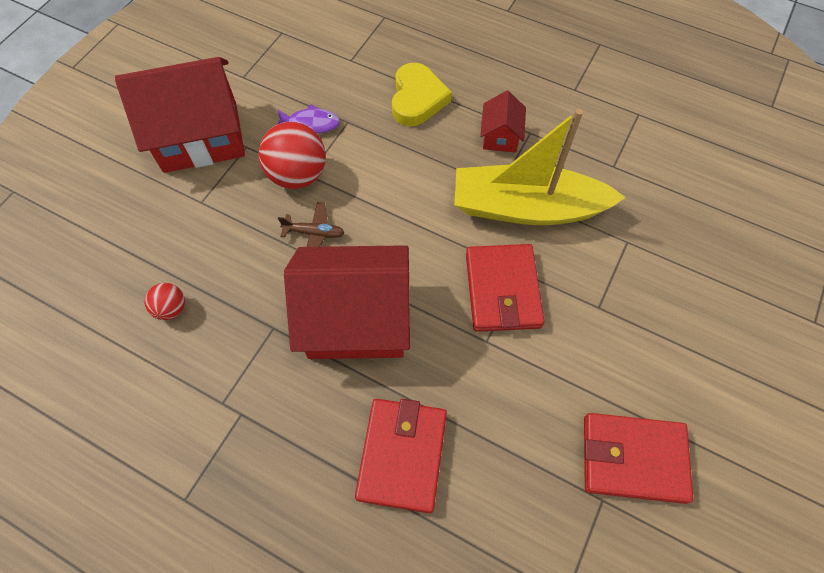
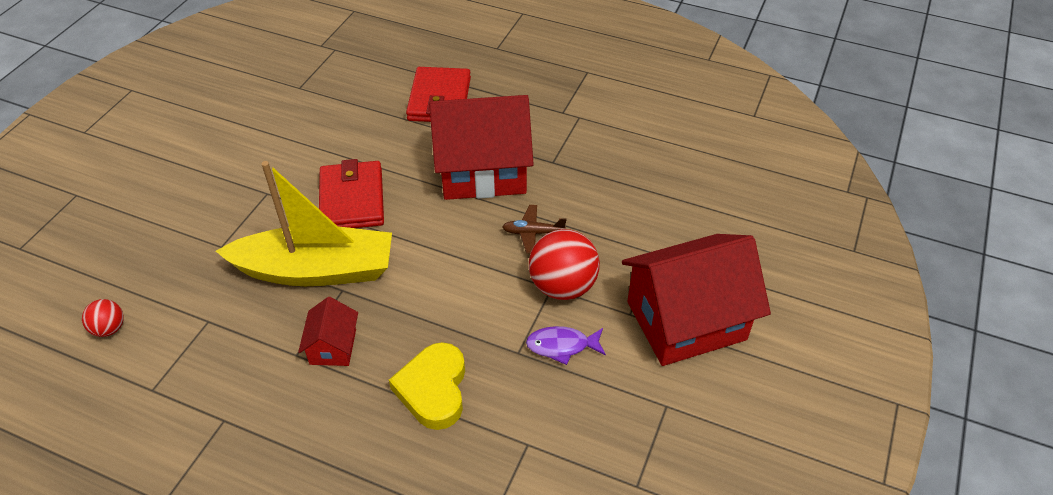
camera: 175 degrees right, 15 degrees down
(171, 308) = (644, 168): red ball -> red ball (109, 329)
(633, 459) = (270, 107): red wallet -> none

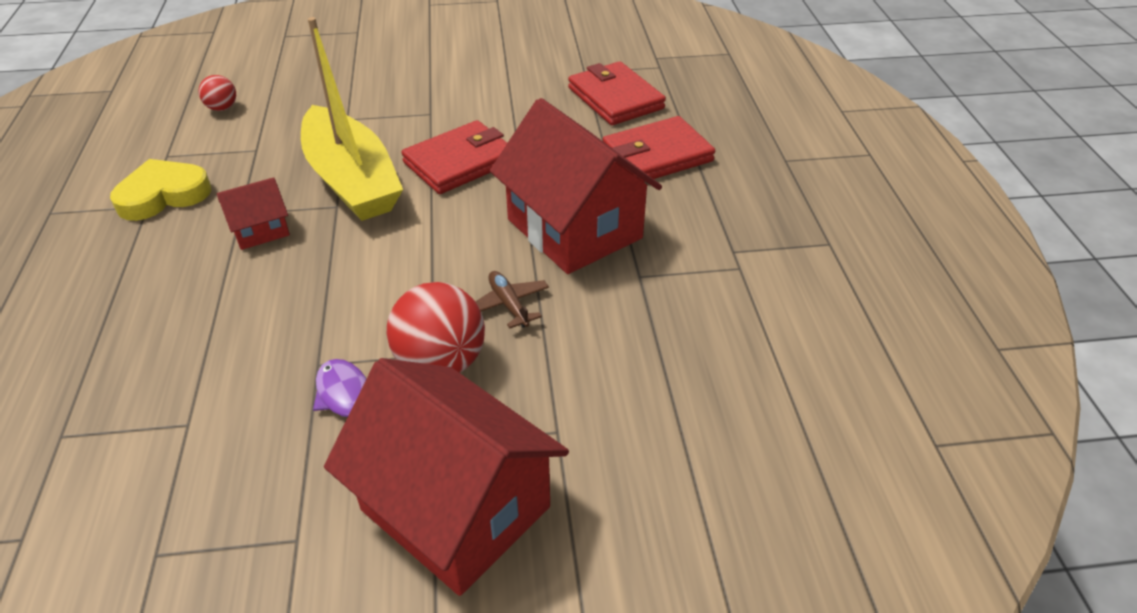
camera: 60 degrees right, 5 degrees down
(352, 88) = (615, 98): none -> red wallet
(433, 389) = (235, 319): yellow heart -> yellow heart (163, 195)

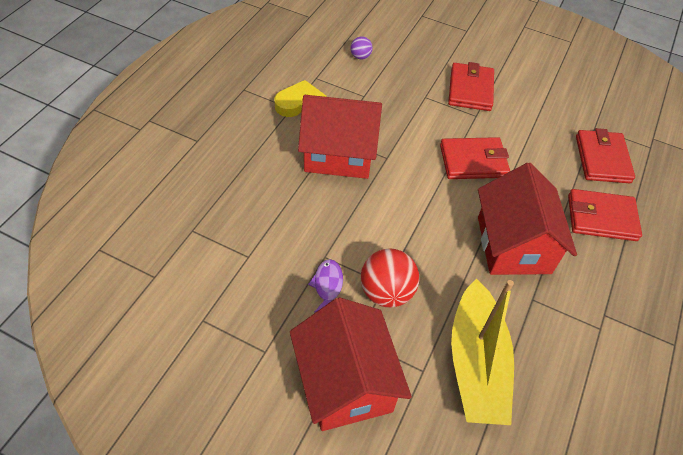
camera: 30 degrees right, 10 degrees up
(222, 108) = (360, 56): red ball -> purple ball
(260, 230) = (339, 154): red house -> red house, size x2.17
(352, 180) = (404, 144): yellow boat -> yellow boat (476, 363)
(404, 89) = (470, 89): none -> red wallet
(509, 305) = (444, 276): brown plane -> none

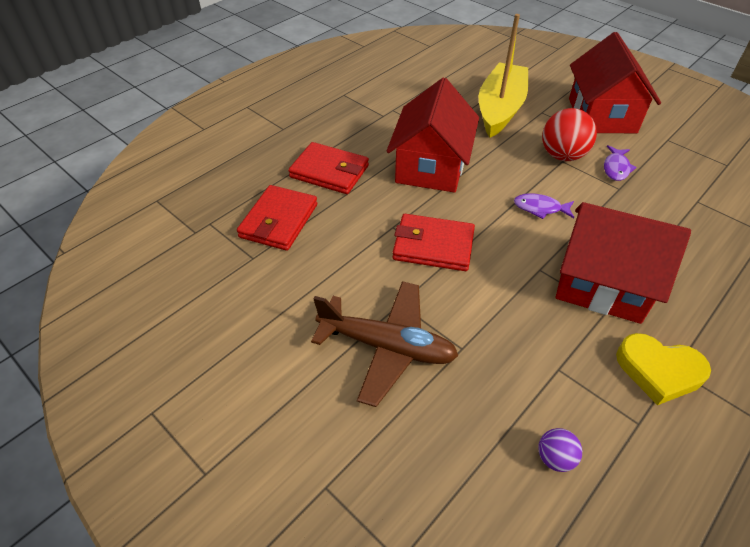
camera: 160 degrees left, 5 degrees down
(397, 216) = (540, 208): none -> purple fish
(470, 89) = (387, 347): red wallet -> brown plane

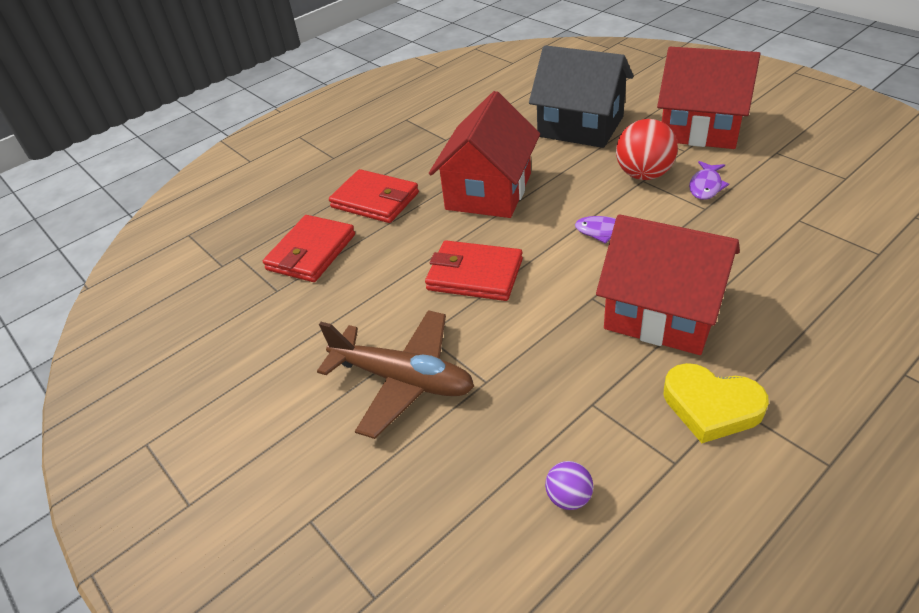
camera: 10 degrees right, 5 degrees down
(500, 109) = (580, 126): yellow boat -> black house
(601, 115) = (700, 129): red house -> red house turned 75 degrees counterclockwise

